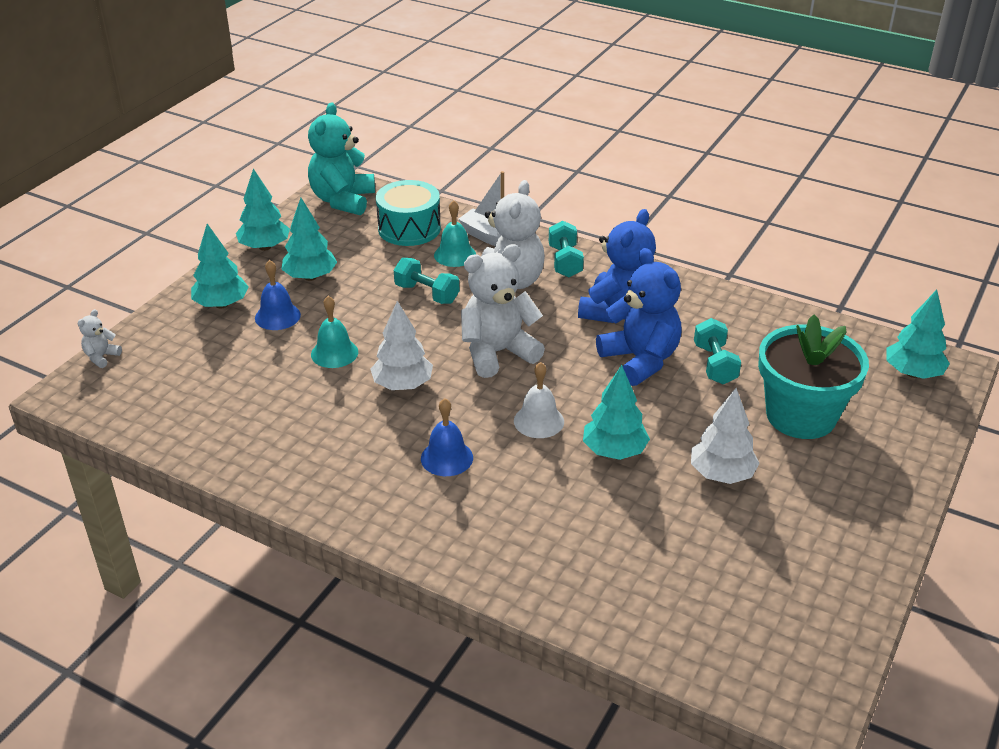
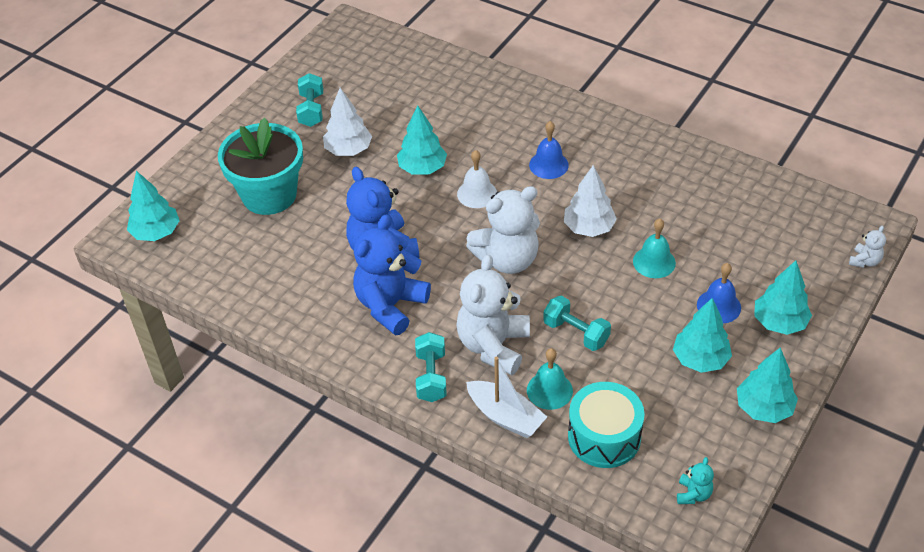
camera: 175 degrees left, 10 degrees up
(343, 200) = (693, 494): turquoise teddy bear -> turquoise teddy bear, size x0.44
(714, 364) = (319, 244): turquoise dumbbell -> turquoise dumbbell (311, 110)

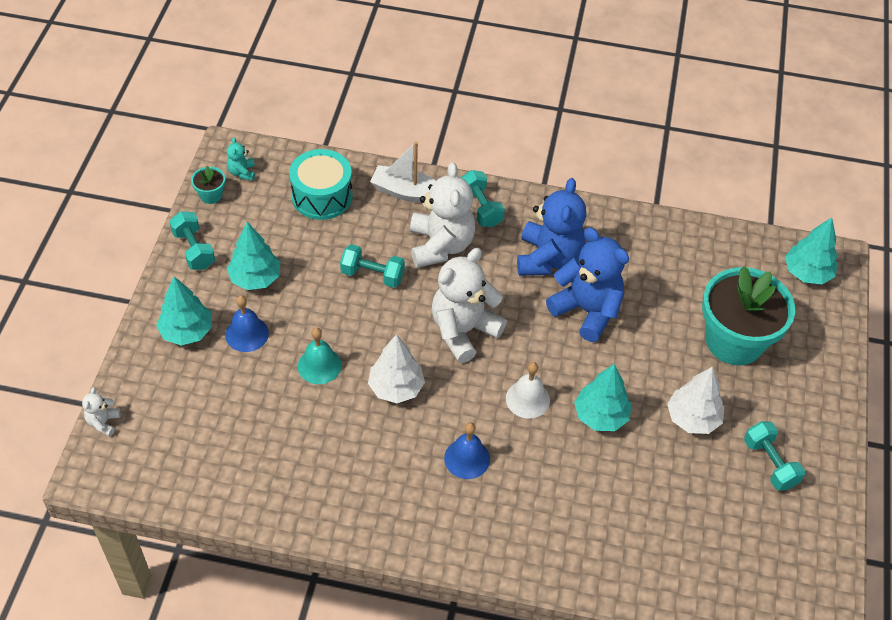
camera: 155 degrees right, 5 degrees up
(549, 390) = (378, 221): turquoise bell -> none
(736, 472) = (211, 195): none -> turquoise flower pot
(763, 408) = (194, 250): turquoise tree -> turquoise dumbbell

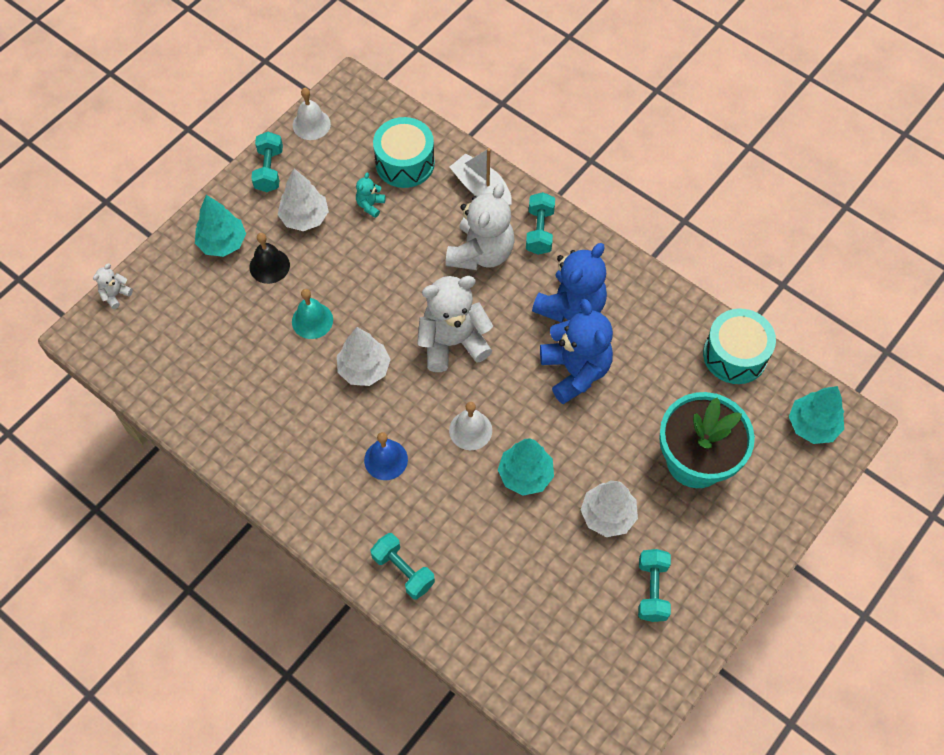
camera: 30 degrees right, 10 degrees up
(211, 195) = (311, 124): turquoise flower pot -> white bell
(242, 172) = (349, 113): turquoise teddy bear -> turquoise teddy bear (370, 205)
(247, 334) = (269, 266): blue bell -> black bell
(255, 278) = (304, 218): turquoise tree -> white tree
(372, 275) = (405, 256): turquoise dumbbell -> turquoise dumbbell (403, 571)
(709, 243) = (735, 355): none -> turquoise drum

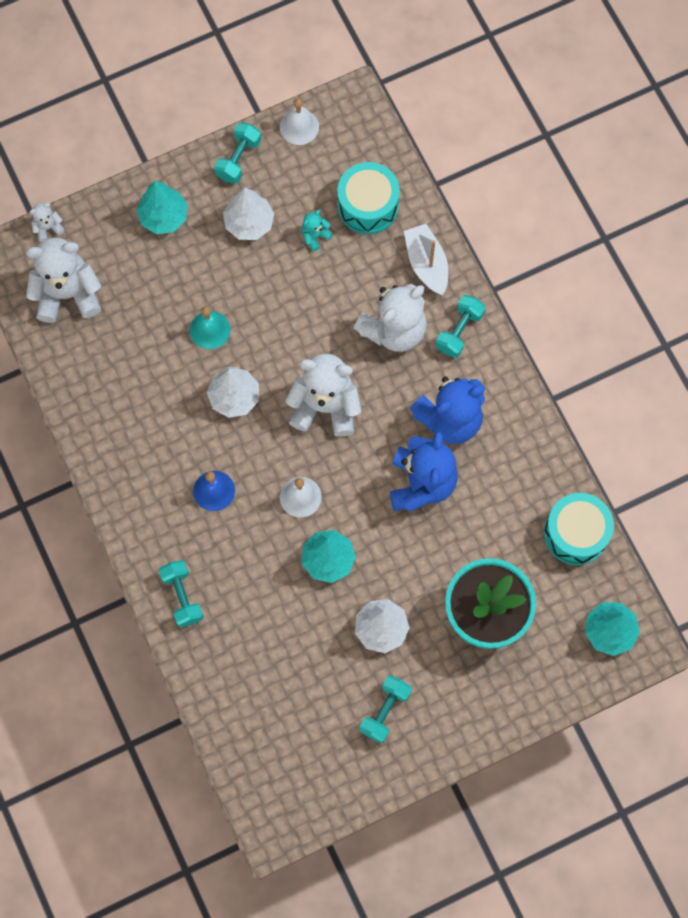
camera: 25 degrees right, 10 degrees up
(161, 344) = (67, 294): none -> white teddy bear
(269, 266) = (195, 258): black bell -> none

